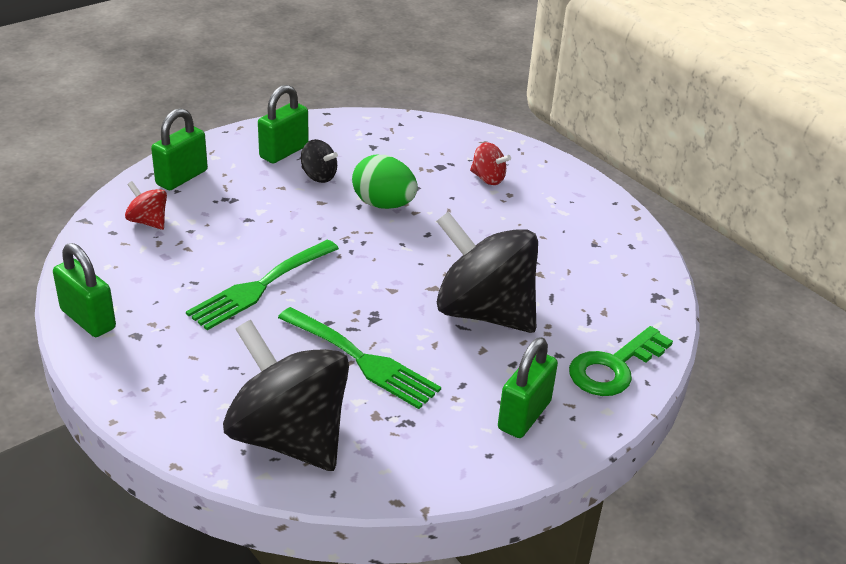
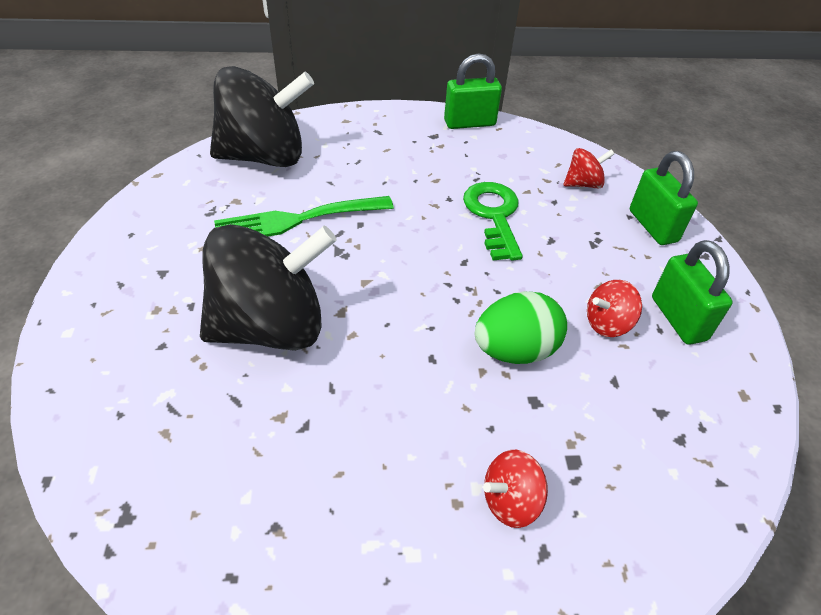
camera: 125 degrees right, 10 degrees up
(259, 287) = (440, 206): green fork -> none
(318, 176) = (607, 323): black spinning top -> red spinning top
(524, 415) = (134, 275): green padlock -> none
(614, 367) = (96, 376): green key -> green key (494, 216)

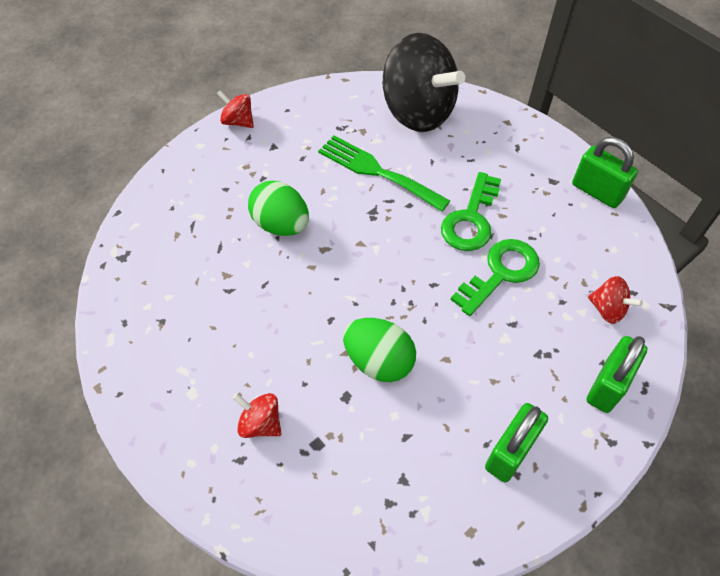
camera: 55 degrees right, 10 degrees up
(271, 327) = (281, 225): black spinning top -> green egg
(420, 198) = (471, 219): none -> green key
(607, 323) = (458, 405): red spinning top -> red spinning top (238, 121)

